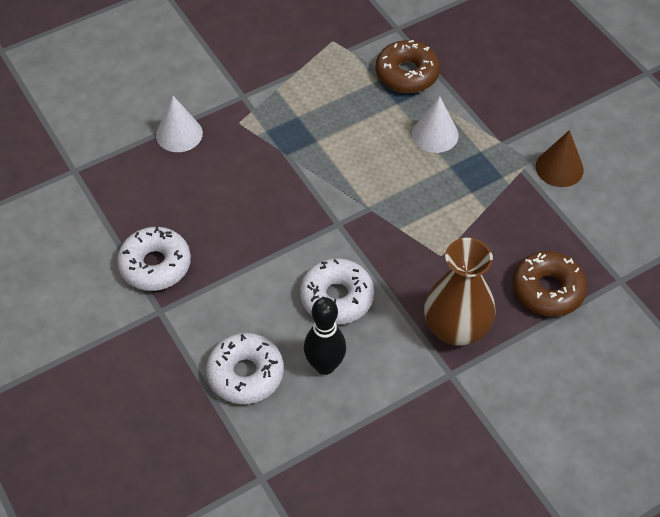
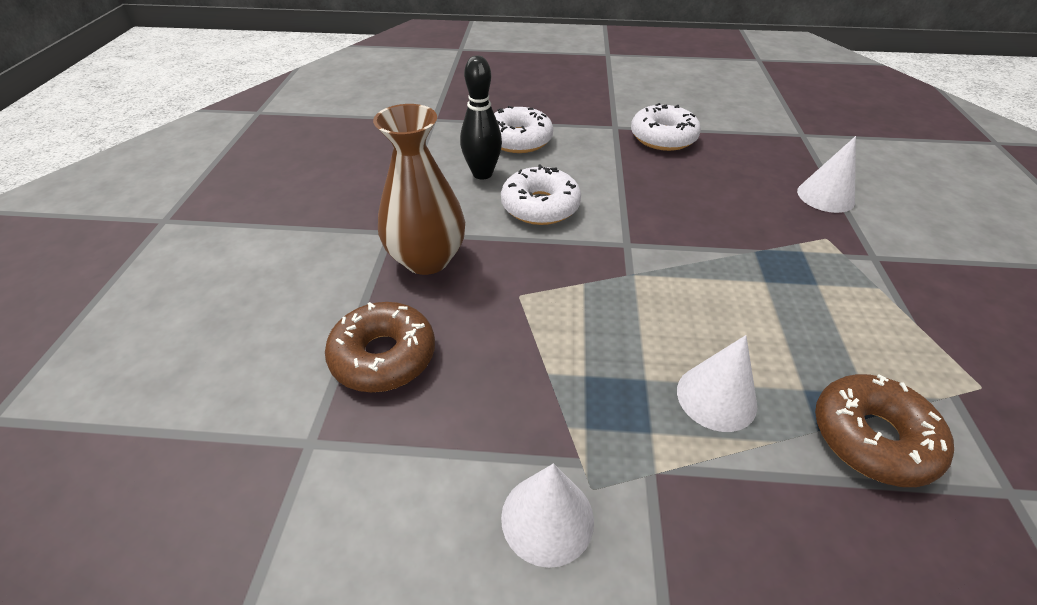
camera: 125 degrees right, 10 degrees down
(559, 168) = (547, 518): brown cone -> white cone

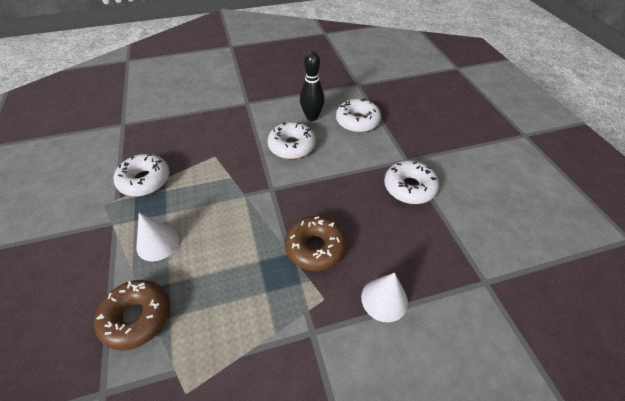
camera: 70 degrees right, 5 degrees up
(383, 356) = (166, 127): brown donut -> brown donut (315, 247)
(427, 259) = (231, 120): brown vase -> none
(543, 407) = (145, 180): none -> white donut
(547, 518) = (90, 194): white cone -> none

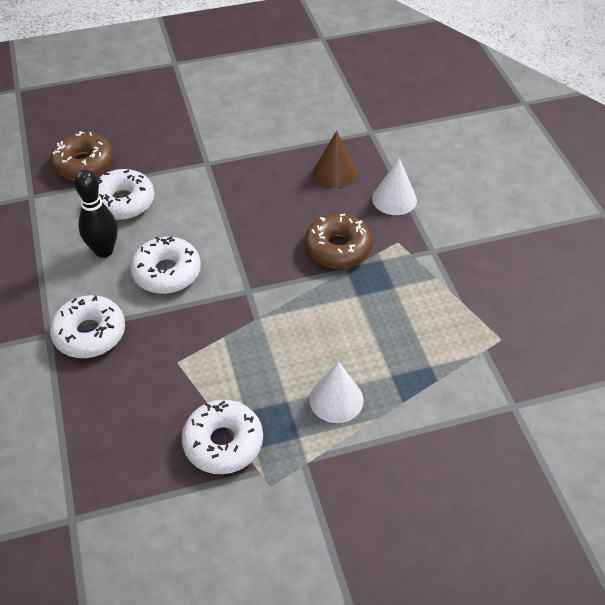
camera: 90 degrees left, 0 degrees up
(137, 317) = (435, 396): brown donut -> brown donut (84, 164)
(409, 187) = (252, 166): white donut -> white donut (90, 334)
(414, 247) = (335, 172): none -> brown cone

